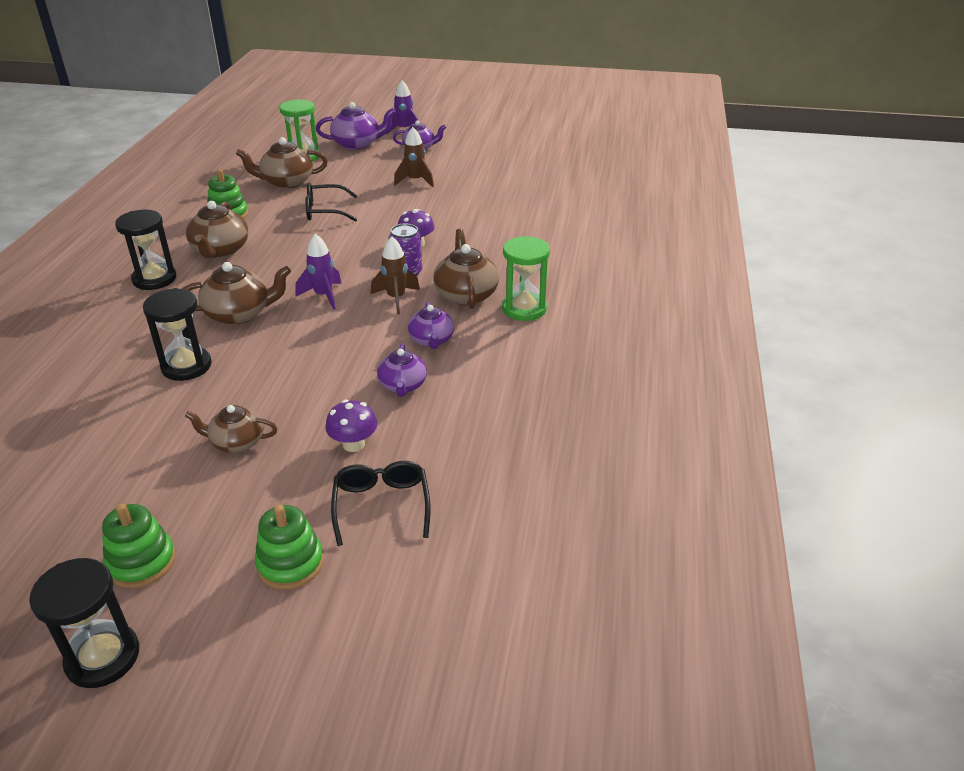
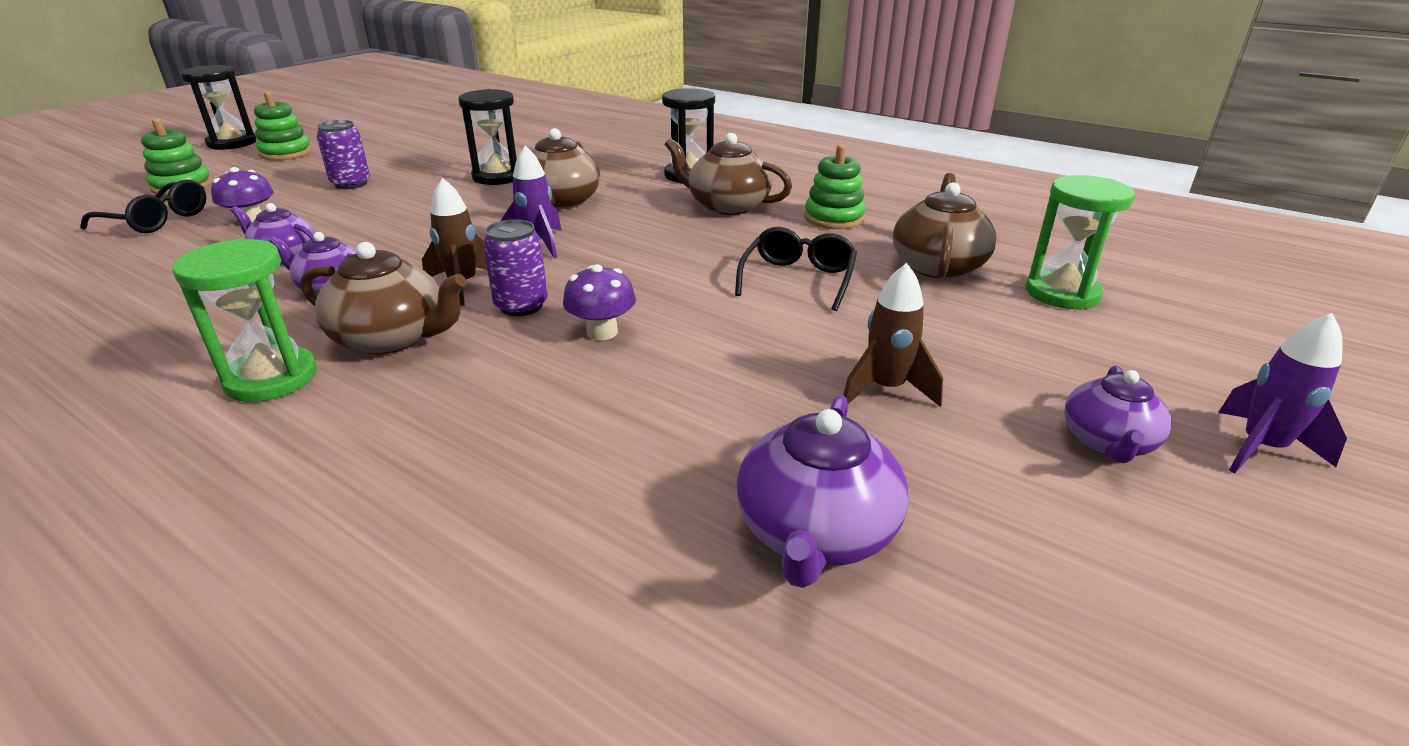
camera: 115 degrees right, 5 degrees down
(236, 442) = (351, 184): brown teapot -> purple can
(357, 144) = (1138, 359): purple teapot -> purple teapot (815, 532)

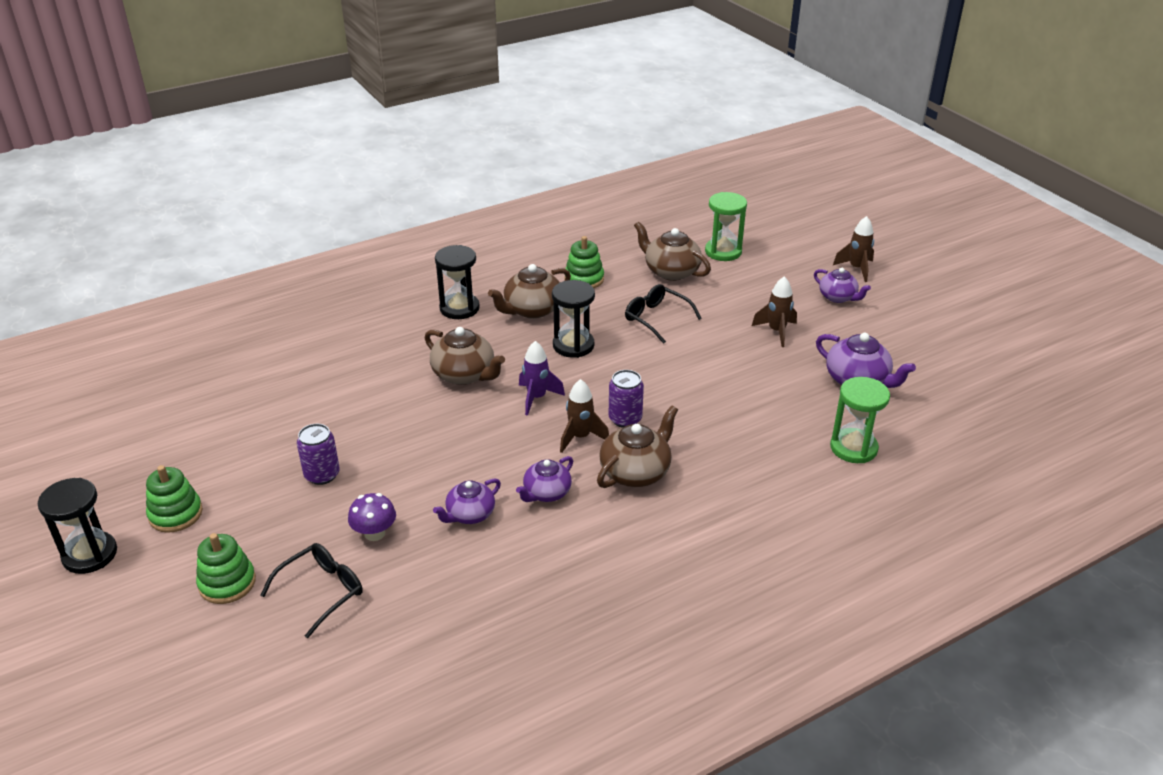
camera: 65 degrees left, 5 degrees up
(271, 378) = (658, 519): green hourglass -> green hourglass (853, 448)
(498, 177) = (378, 394): black hourglass -> black hourglass (573, 345)
(602, 332) = (675, 397): purple mushroom -> none
(1261, 448) = (856, 269): purple rocket -> brown rocket

